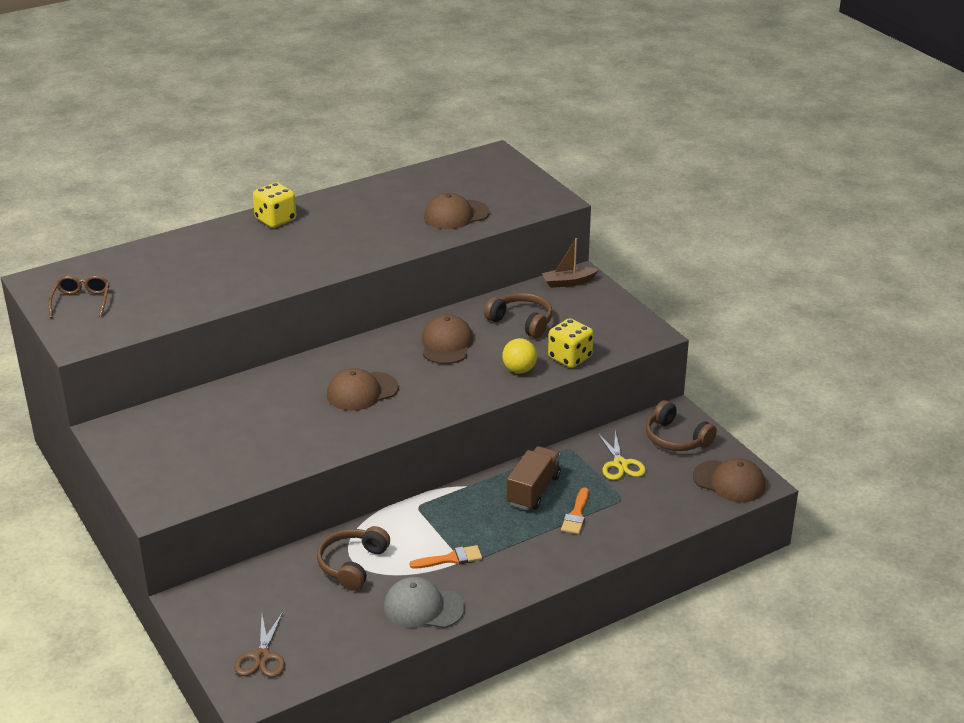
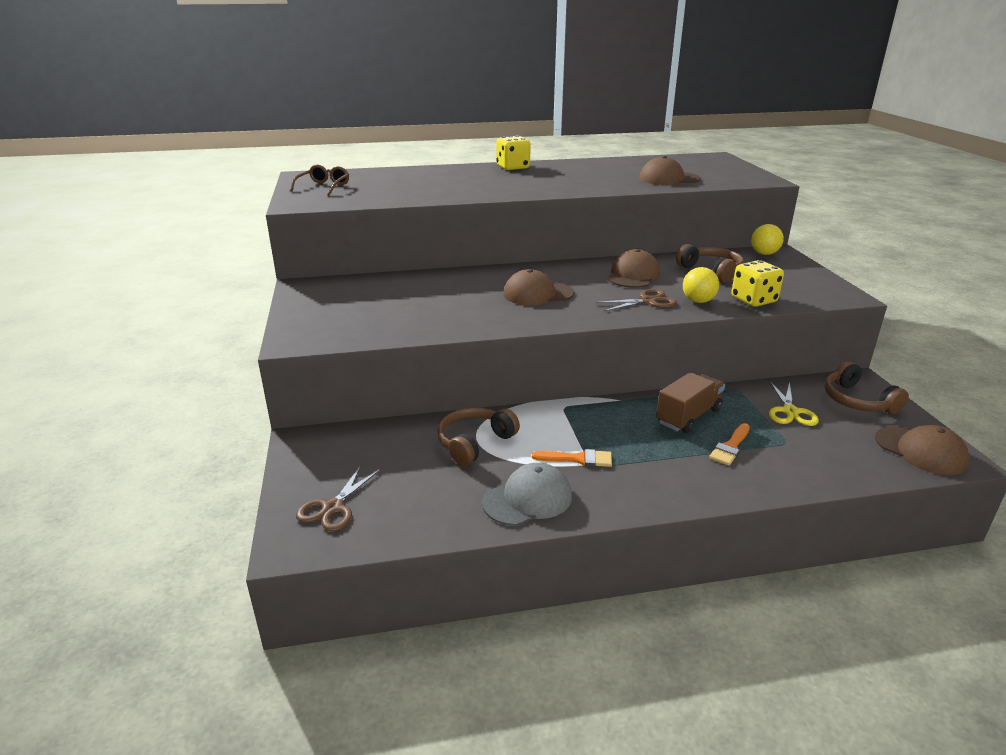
camera: 20 degrees right, 5 degrees down
(423, 607) = (528, 499): grey cap -> grey cap turned 120 degrees clockwise
(472, 380) = (648, 301): none -> brown scissors
(568, 282) = (764, 254): brown boat -> yellow ball

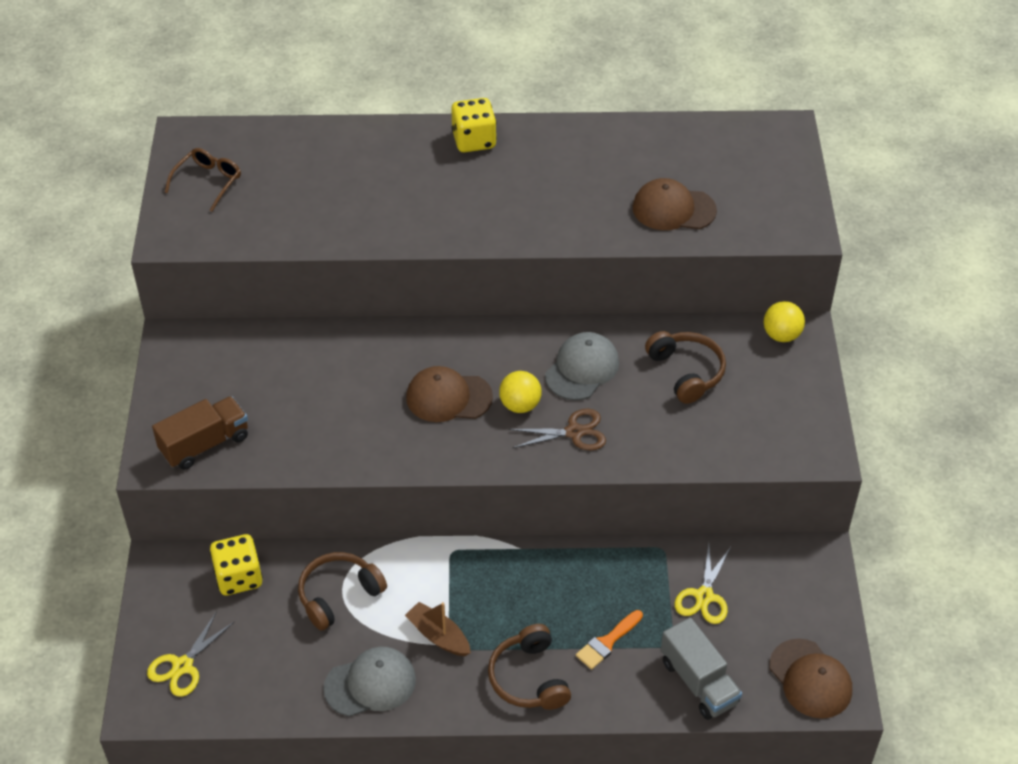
camera: 10 degrees right, 20 degrees up
(333, 508) = (182, 666): brown scissors -> yellow scissors
(577, 459) = (438, 636): orange brush -> brown boat
(633, 275) = (582, 369): brown cap -> grey cap
(688, 416) = (585, 587): brown truck -> brown truck (205, 444)
(698, 301) = (635, 440): yellow ball -> yellow ball (520, 405)
(753, 300) = (703, 447): yellow dice -> yellow dice (239, 577)
(828, 463) = (698, 682): none -> grey truck
(857, 401) = (793, 590): brown headphones -> brown headphones (529, 678)

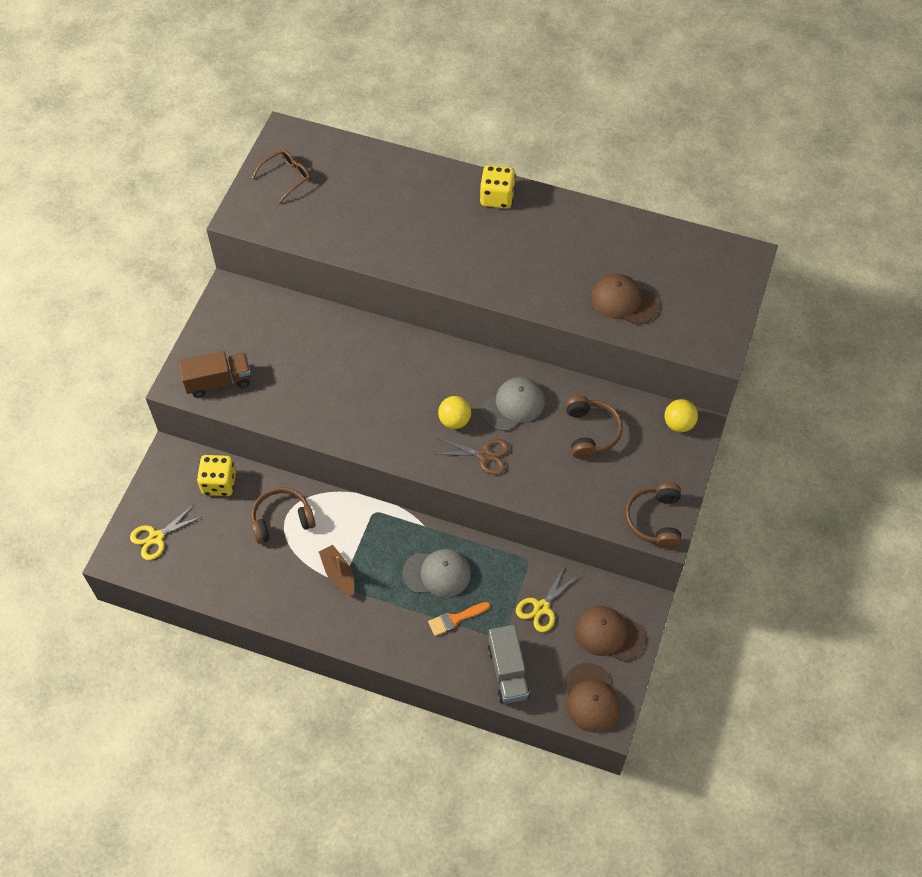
camera: 20 degrees right, 10 degrees up
(370, 684) = (276, 594): grey cap -> grey cap (437, 573)
(448, 397) = (405, 398): brown cap -> brown cap (609, 634)
(529, 678) = (388, 627): brown headphones -> brown headphones (655, 520)

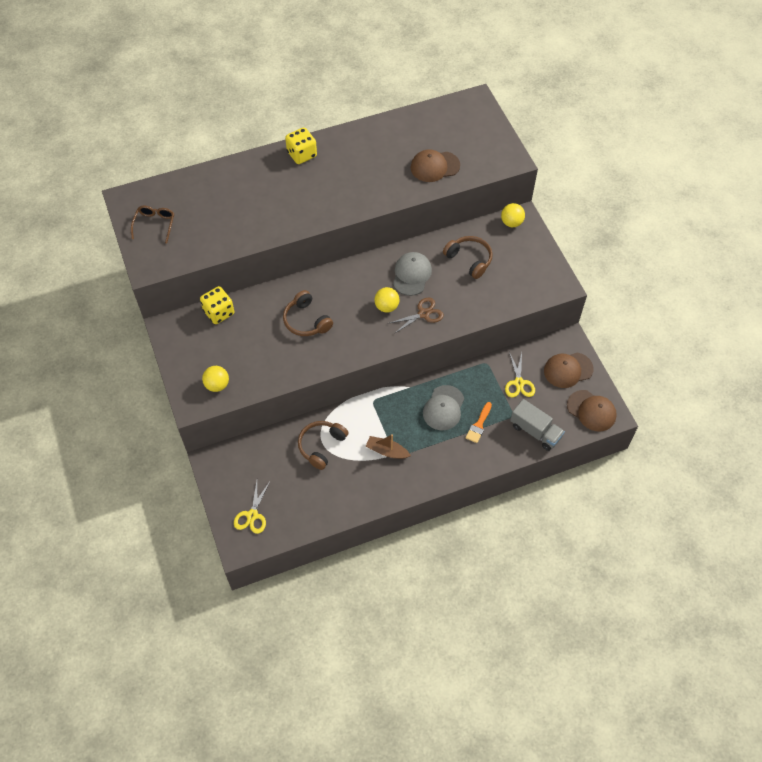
camera: 40 degrees left, 0 degrees up
(218, 381) = (217, 385): brown truck -> yellow ball
(219, 483) = (260, 454): yellow dice -> yellow dice (219, 312)
(437, 573) = (443, 408): grey cap -> grey cap turned 150 degrees clockwise
(655, 520) = (550, 283): brown headphones -> brown headphones (306, 321)

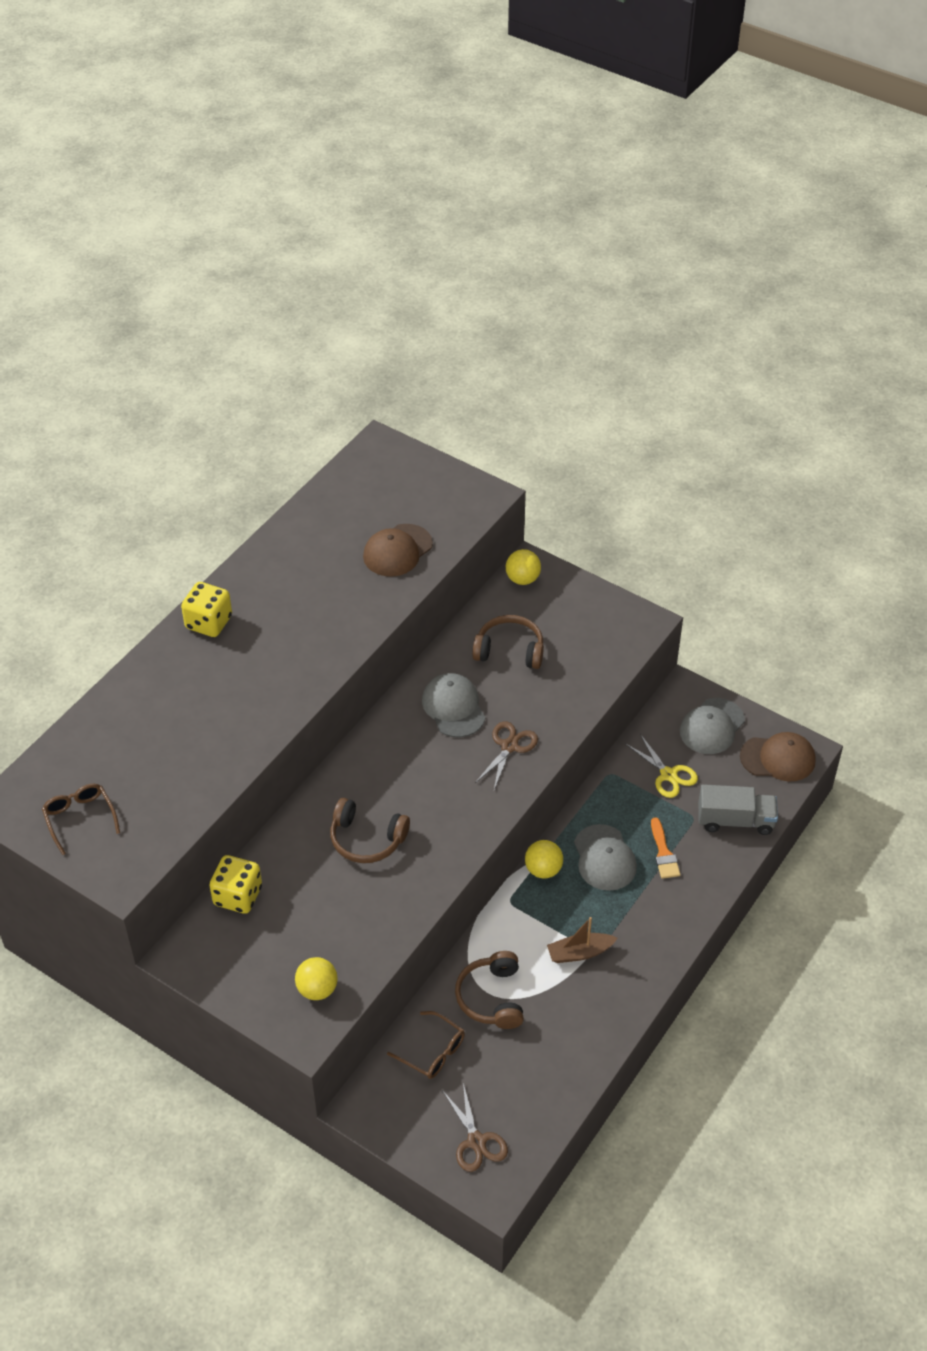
camera: 35 degrees left, 10 degrees down
(252, 515) = (476, 1141): yellow scissors -> brown scissors
(269, 455) = (433, 1052): none -> brown glasses
(386, 307) = (456, 763): yellow ball -> yellow ball (543, 870)
(568, 370) = (712, 726): brown cap -> grey cap

